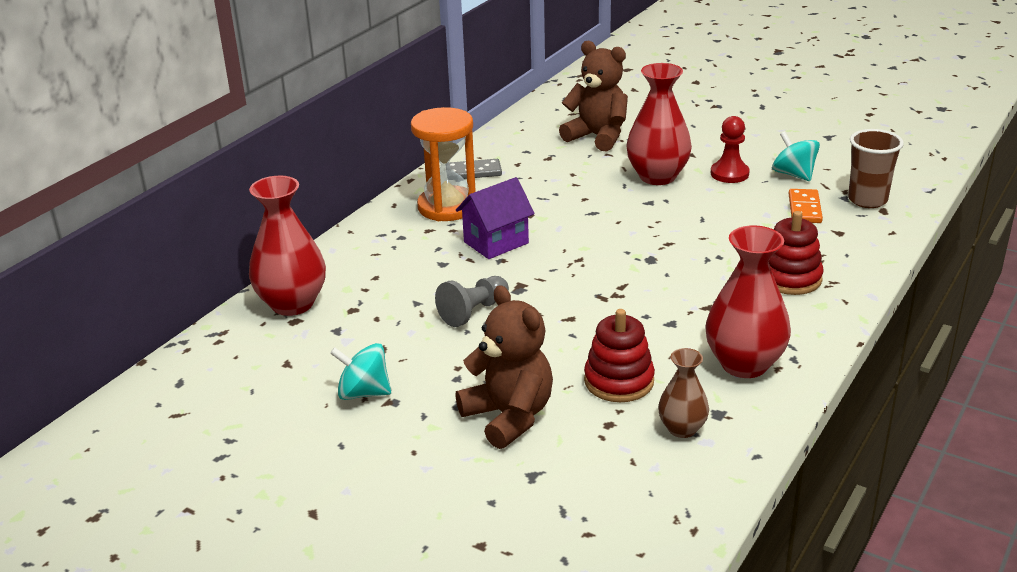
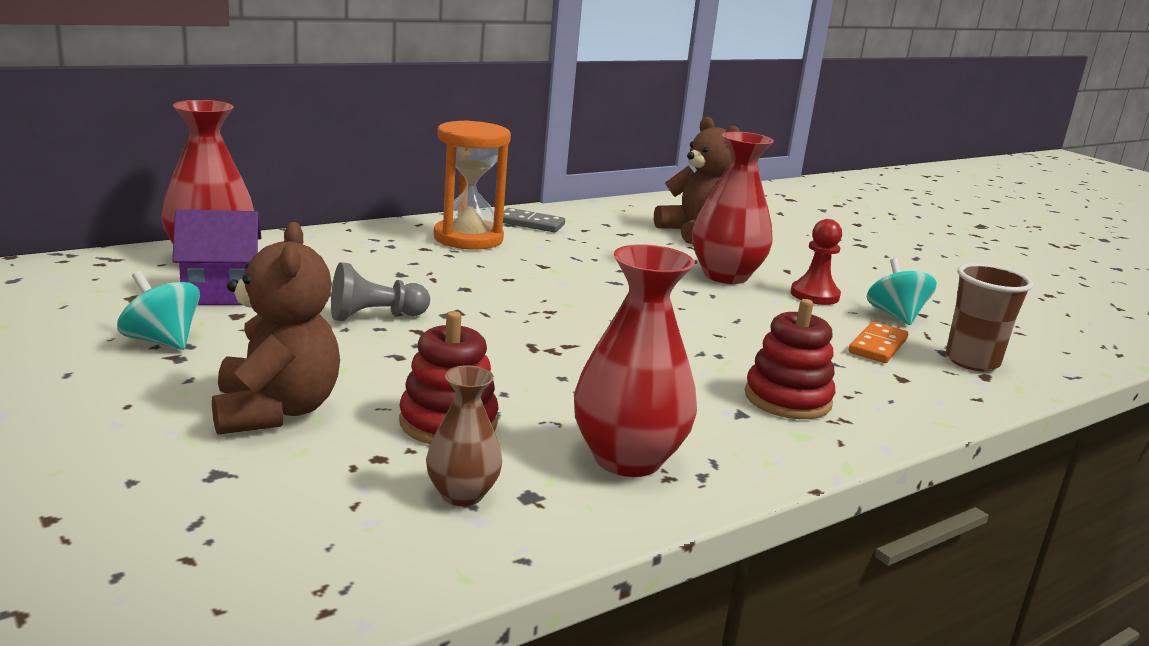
camera: 20 degrees right, 10 degrees down
(496, 242) = (478, 275): purple house -> purple house (220, 294)

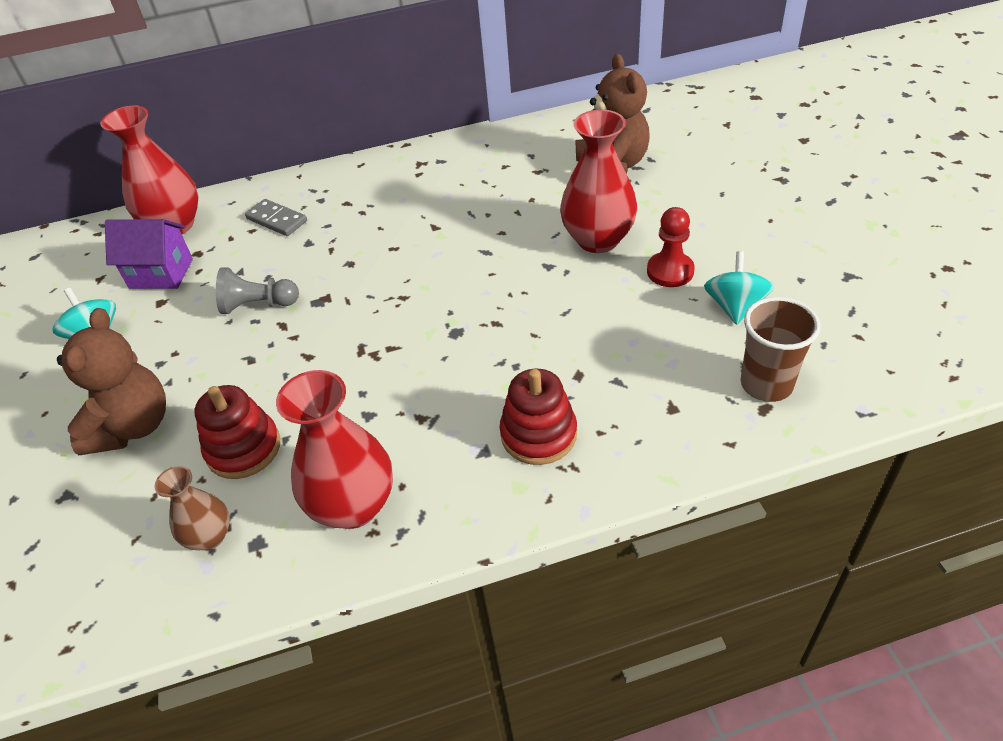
camera: 25 degrees right, 25 degrees up
(468, 238) = (391, 186): orange hourglass -> none
(531, 223) = (459, 159): grey domino -> grey domino (277, 220)
(877, 346) = (681, 356): orange domino -> none

